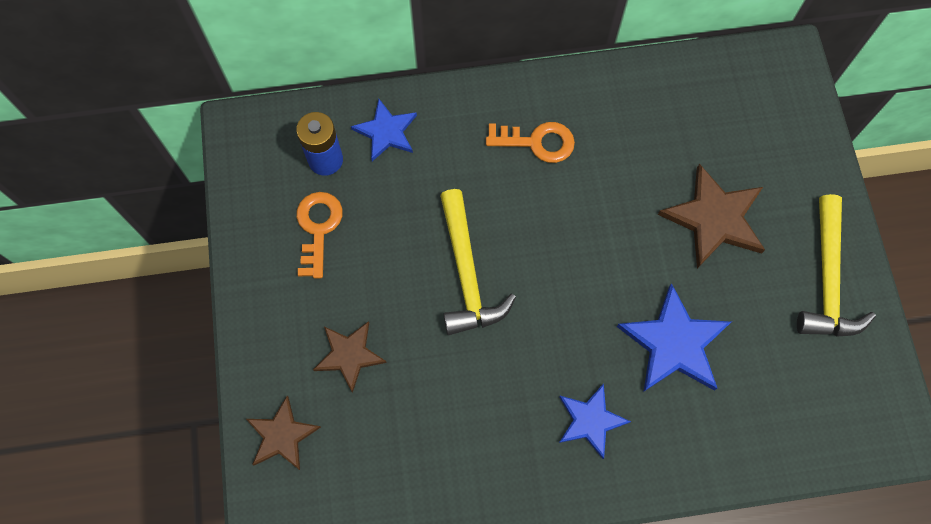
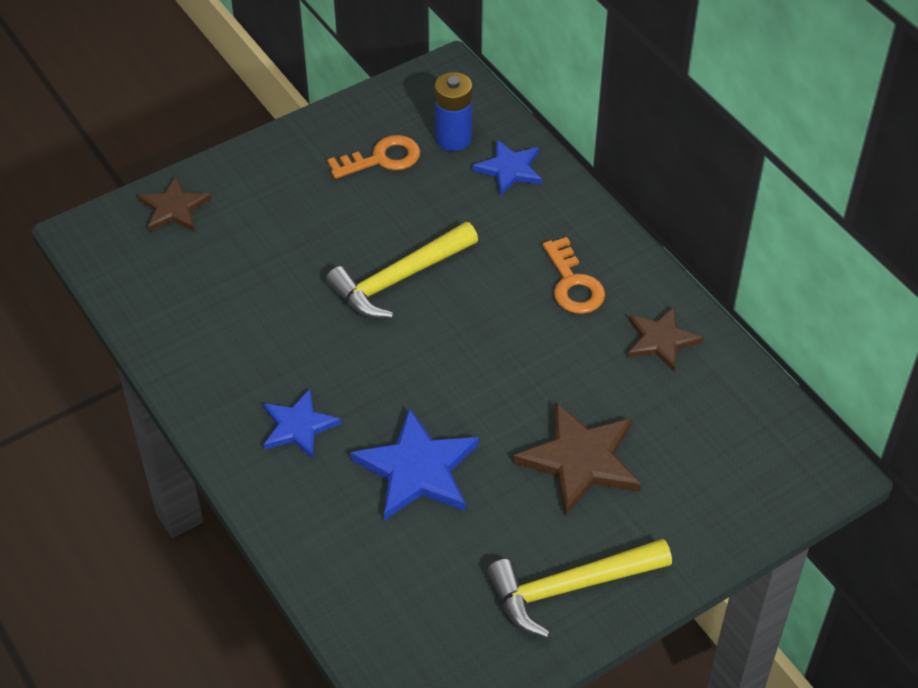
camera: 65 degrees right, 20 degrees down
(349, 355) = (271, 225): brown star -> brown star (661, 340)

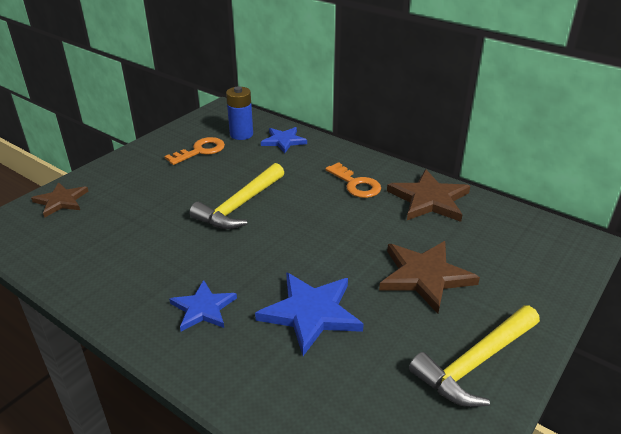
camera: 20 degrees left, 15 degrees down
(661, 340) = (429, 199): brown star -> brown star, size x1.56

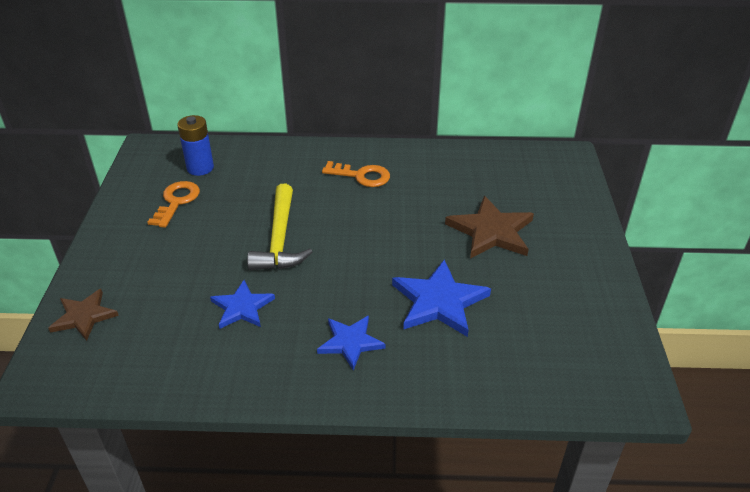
camera: 35 degrees left, 5 degrees up
(283, 141) = (251, 159): blue star -> blue star (242, 307)
(429, 199) = (433, 165): brown star -> none
(475, 363) = (582, 279): yellow hammer -> none

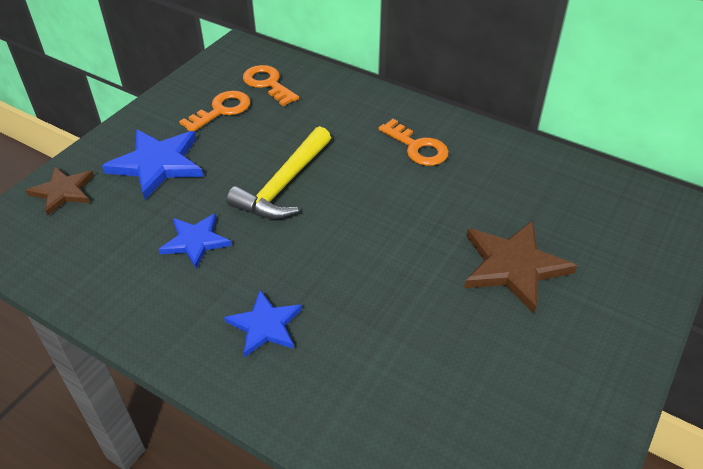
camera: 30 degrees right, 5 degrees up
(200, 168) = (268, 84): blue battery -> orange key
(439, 301) = (390, 322): blue star -> blue star (157, 164)

